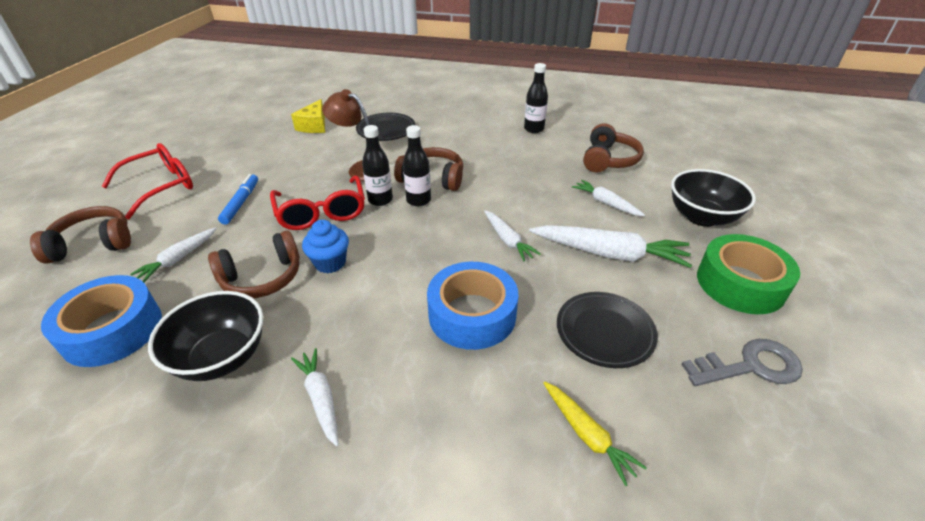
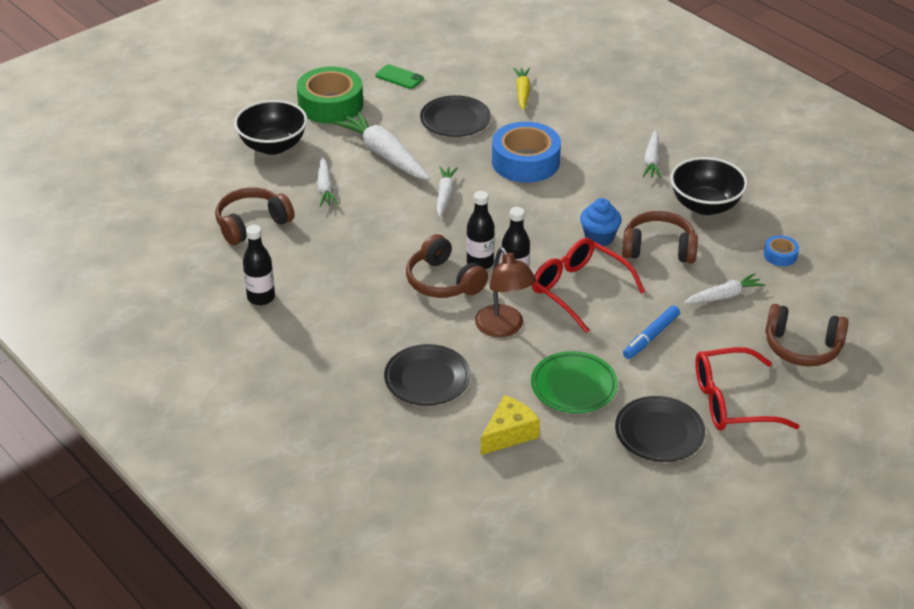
camera: 145 degrees left, 0 degrees up
(112, 330) = (780, 255): blue tape -> blue tape, size x0.46
(214, 155) = (659, 433): none -> black plate
(287, 157) = (573, 386): none -> green plate
(322, 213) = (578, 289): red glasses -> red glasses turned 60 degrees counterclockwise
(750, 366) = (399, 77): grey key -> green phone

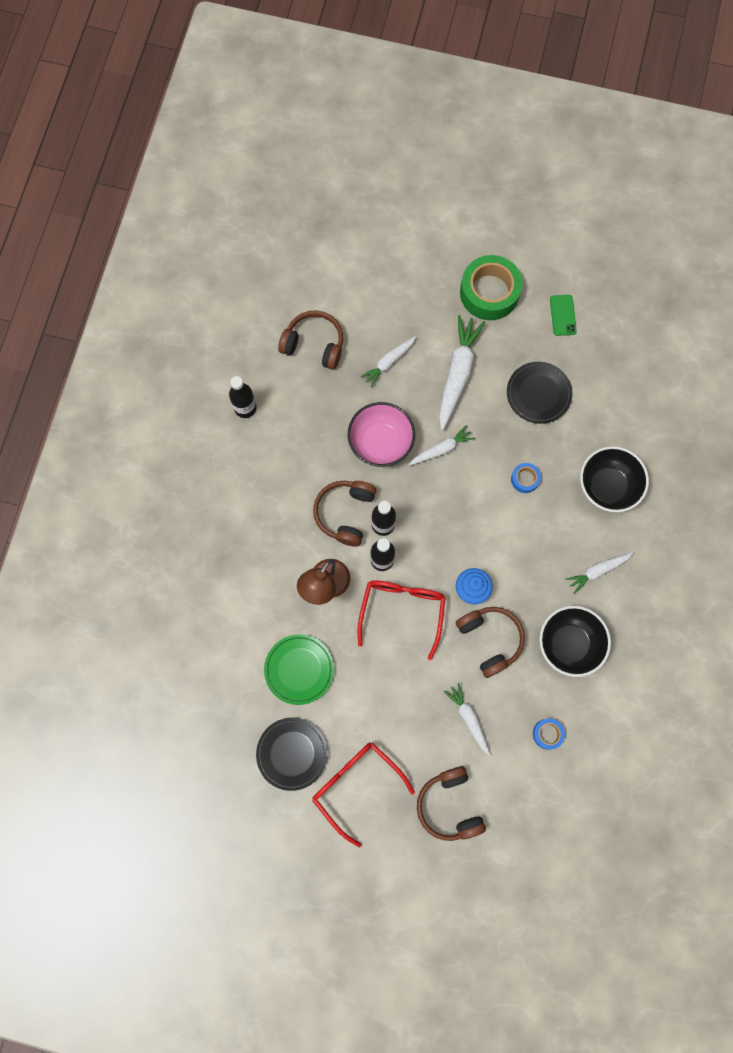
camera: 55 degrees right, 35 degrees up
(273, 146) = (409, 291): black bowl -> black bowl (607, 486)
(398, 228) = (381, 443): none -> pink bowl
(427, 379) = (241, 570): black plate -> none
(509, 434) = (226, 656): yellow cheese -> none
(522, 92) = (614, 418): yellow carrot -> none
(525, 162) = (525, 479): blue tape -> blue tape, size x0.46
(651, 337) = (386, 692): blue marker -> none
(724, 296) = (468, 718): white carrot -> white carrot turned 150 degrees counterclockwise

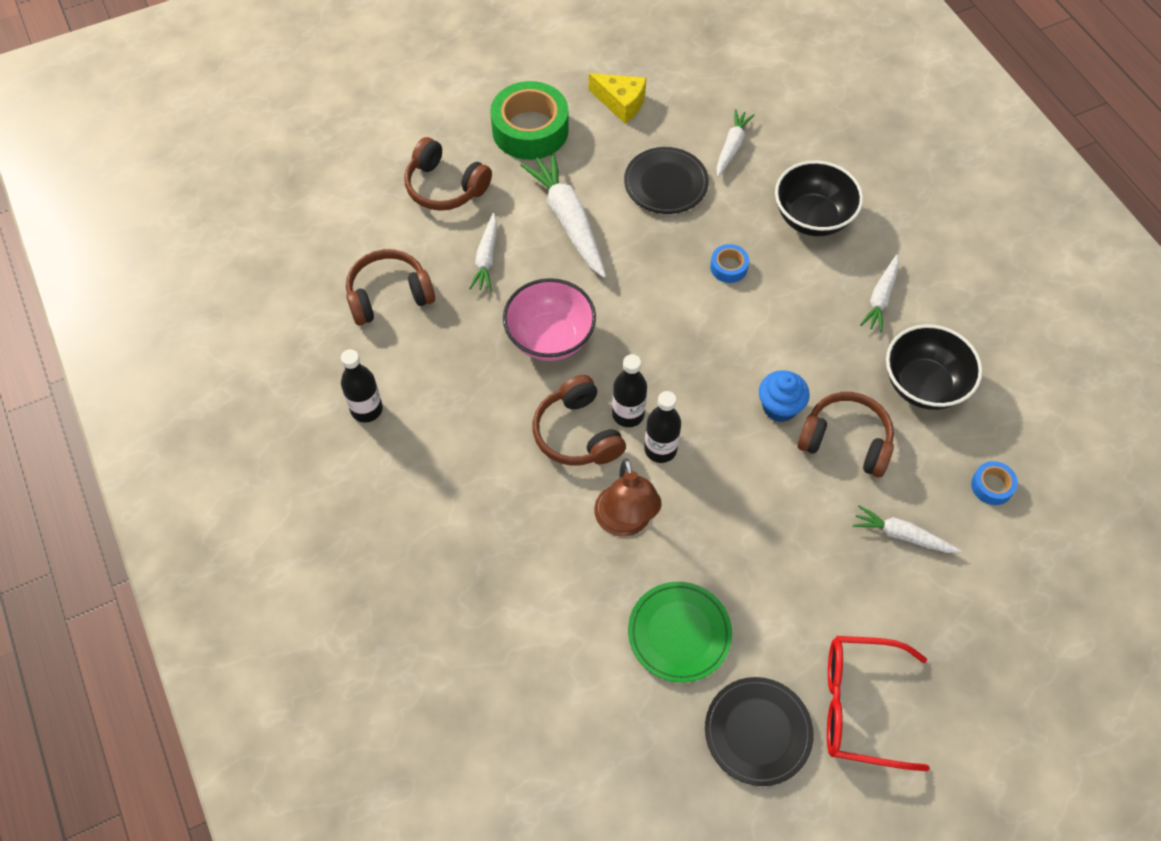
camera: 40 degrees left, 15 degrees down
(402, 611) = (730, 483): red glasses -> none
(441, 449) = (619, 299): white carrot -> white carrot (732, 147)
(449, 805) = (973, 641): brown headphones -> brown headphones (445, 187)
(562, 315) = (621, 103): green phone -> yellow cheese

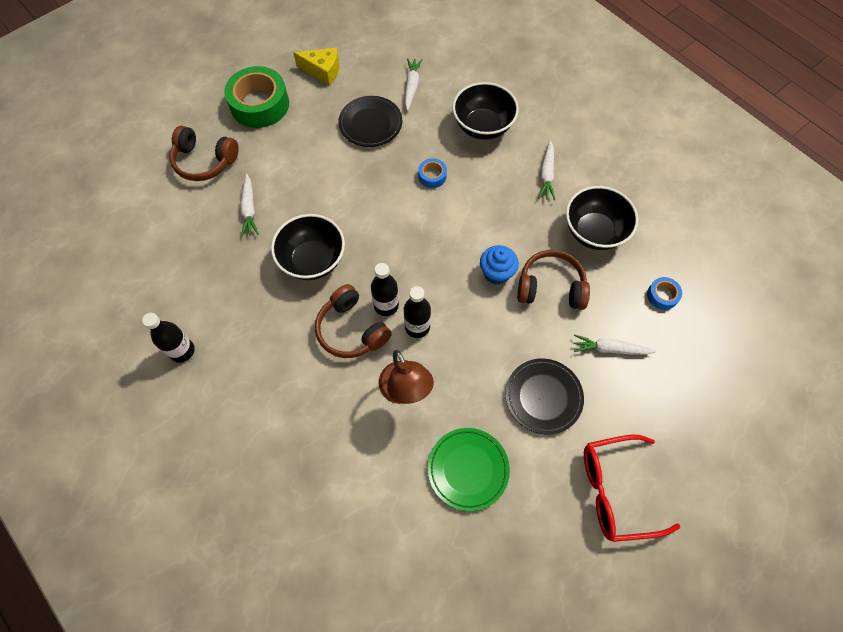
camera: 15 degrees left, 5 degrees up
(389, 295) = (180, 255): brown headphones -> none
(550, 338) = (313, 260): pink bowl -> black bowl
(568, 220) = (305, 167): white carrot -> none
(757, 732) = (547, 533): black plate -> black plate (543, 397)

